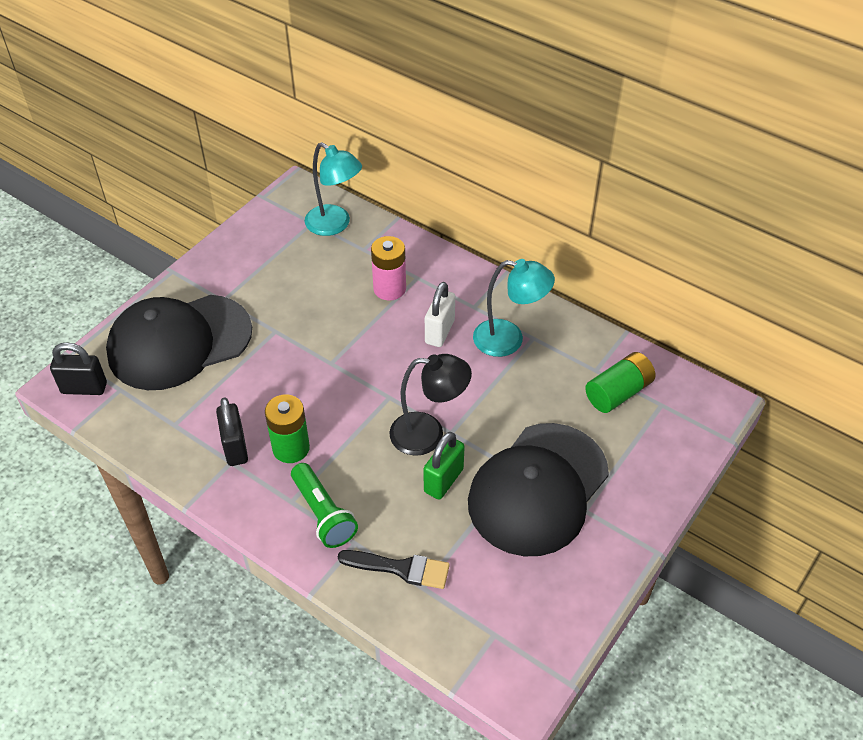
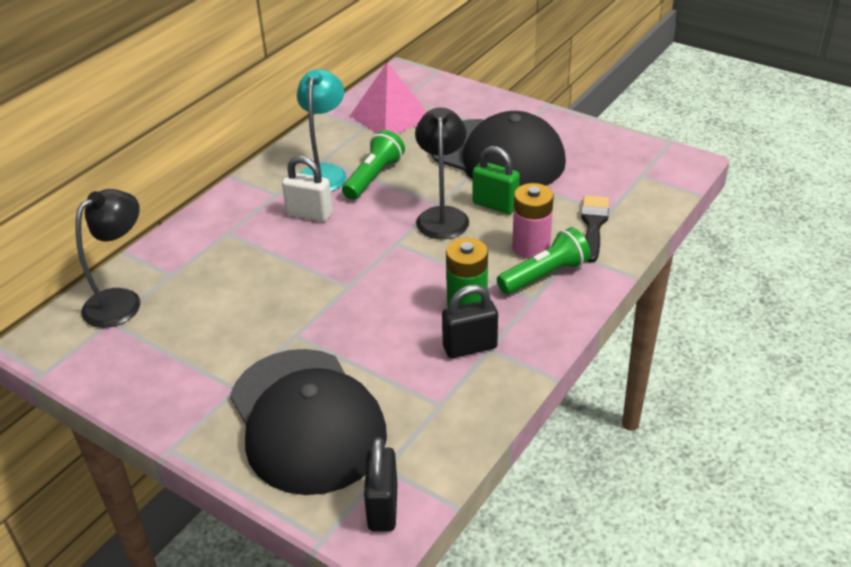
camera: 90 degrees left, 10 degrees down
(335, 225) = (122, 301): turquoise lamp -> black lamp
(389, 289) = (241, 251): pink battery -> pink battery (531, 247)
(499, 379) = (374, 177): none -> green flashlight
(618, 392) = (390, 117): green battery -> pink pyramid

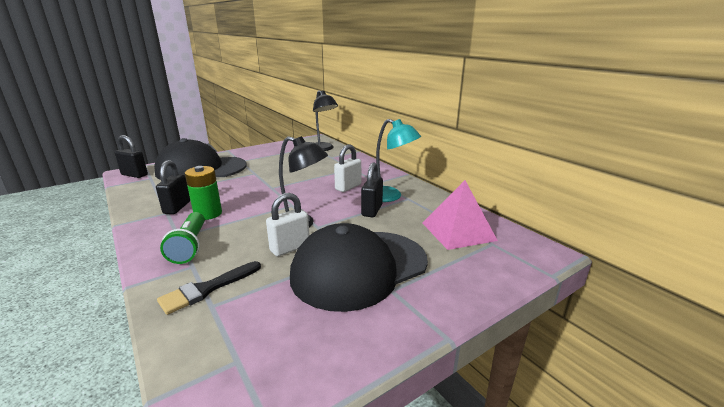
camera: 110 degrees right, 15 degrees down
(374, 177) = (372, 210): green flashlight -> black padlock
(495, 205) = (290, 248): green padlock -> white padlock
(531, 247) = (224, 249): pink battery -> none
(593, 225) = (207, 289): black brush -> black brush turned 105 degrees clockwise

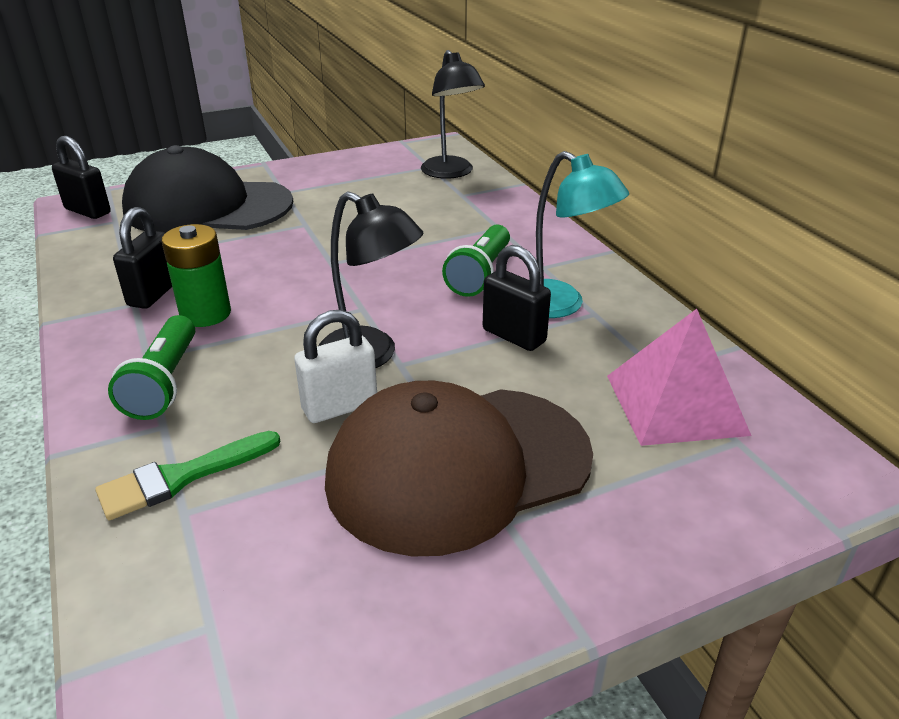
camera: 10 degrees right, 10 degrees up
(207, 289) = (181, 477): black brush -> green brush
(348, 187) = (480, 274): white padlock -> green flashlight
(359, 268) = (458, 467): black cap -> brown cap
(372, 210) = (514, 336): black padlock -> black padlock turned 75 degrees counterclockwise

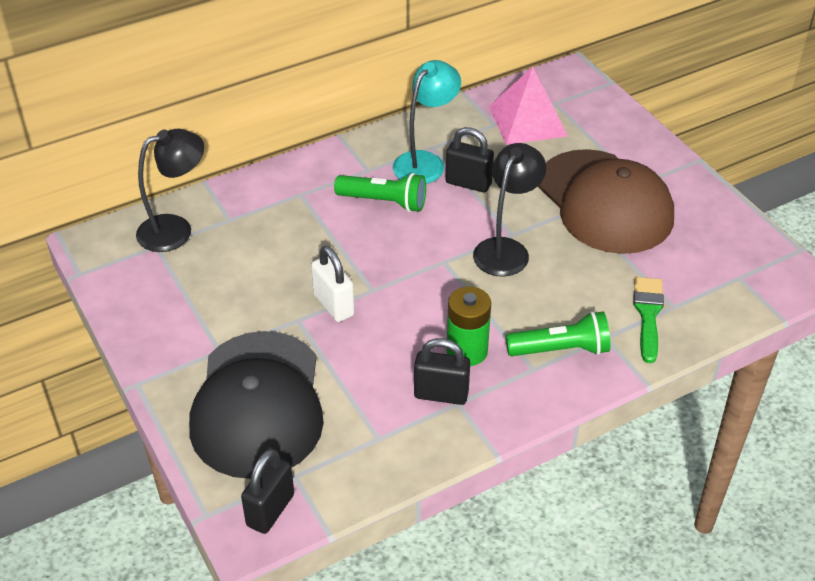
camera: 95 degrees left, 10 degrees up
(181, 477) = (648, 314): green brush -> green brush turned 135 degrees counterclockwise
(340, 407) = (565, 256): white padlock -> white padlock (334, 305)
(514, 336) = (468, 183): black padlock -> black padlock turned 75 degrees clockwise

